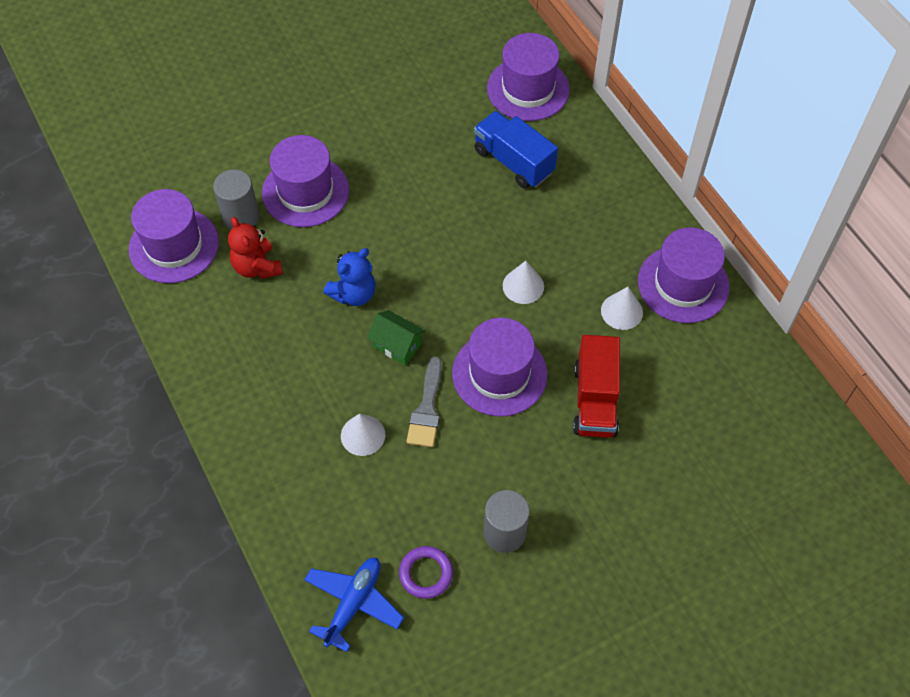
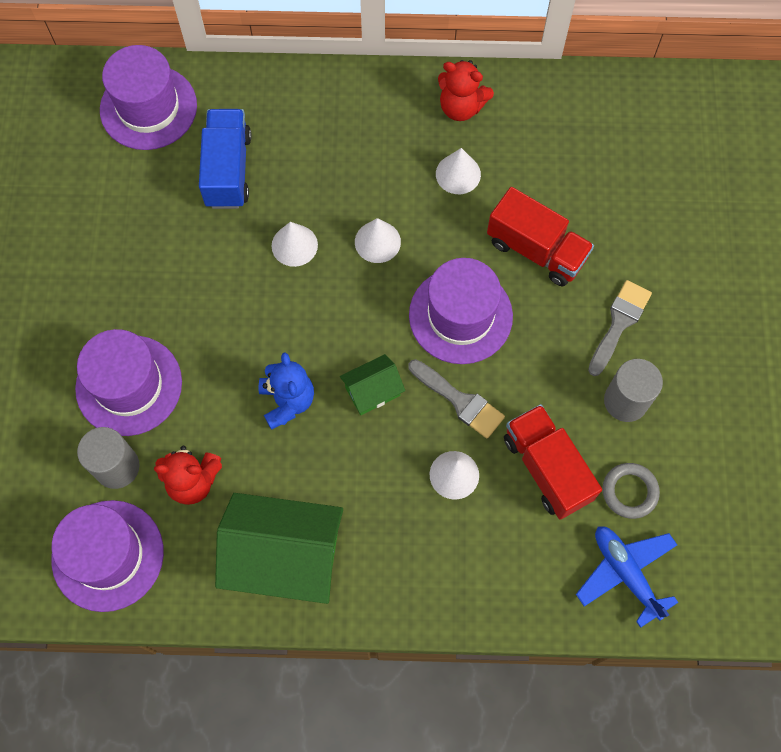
camera: 60 degrees left, 10 degrees up
(232, 354) = (284, 557): none -> green house
(408, 500) = (547, 468): none -> red truck
(426, 573) = (629, 491): purple ring -> grey ring
(482, 234) = (294, 245): none -> white cone
(513, 161) = (228, 170): blue truck -> blue truck turned 105 degrees clockwise
(571, 494) = (619, 323): none -> grey brush
(683, 284) = (461, 107): purple hat -> red teddy bear

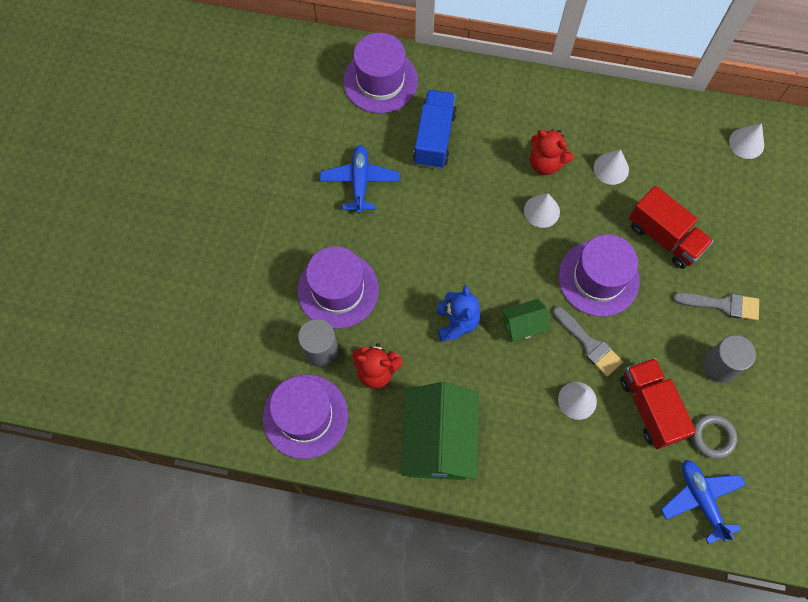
camera: 10 degrees right, 0 degrees up
(139, 241) = (360, 182): none -> blue plane
(284, 557) = (438, 441): green house -> green house turned 75 degrees clockwise
(294, 245) = (477, 203): white cone -> white cone (746, 143)
(461, 107) = (620, 117): red teddy bear -> red teddy bear (545, 163)
(619, 323) = (722, 305): grey brush -> grey brush turned 60 degrees clockwise

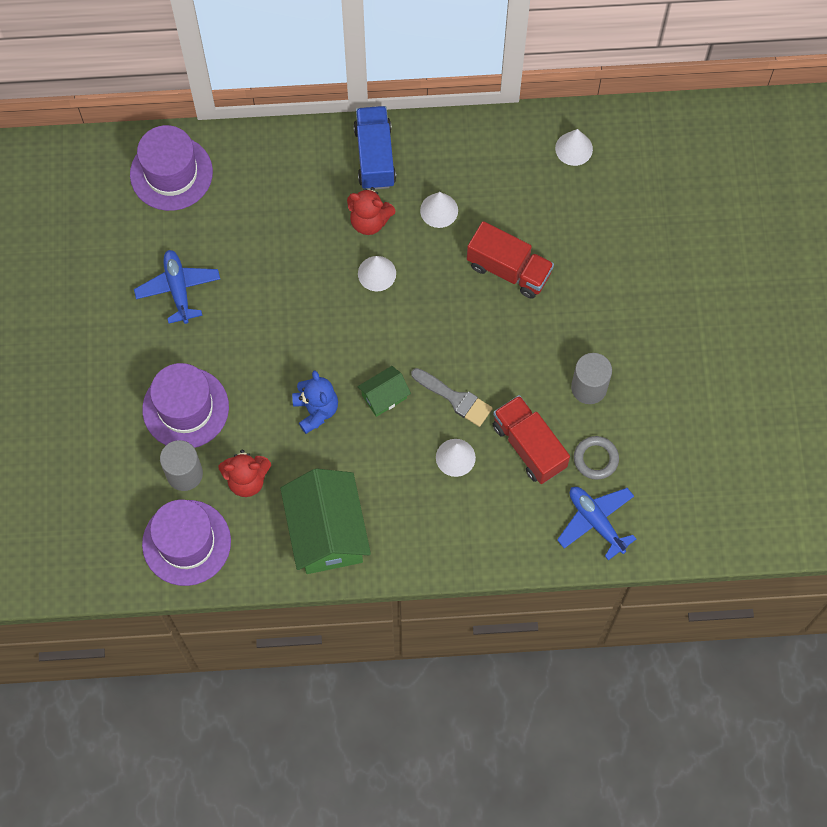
camera: 15 degrees left, 0 degrees up
(434, 138) = (245, 222): blue truck -> blue truck (375, 156)
(598, 278) = (450, 329): purple hat -> none
(722, 305) = (580, 325): grey brush -> none

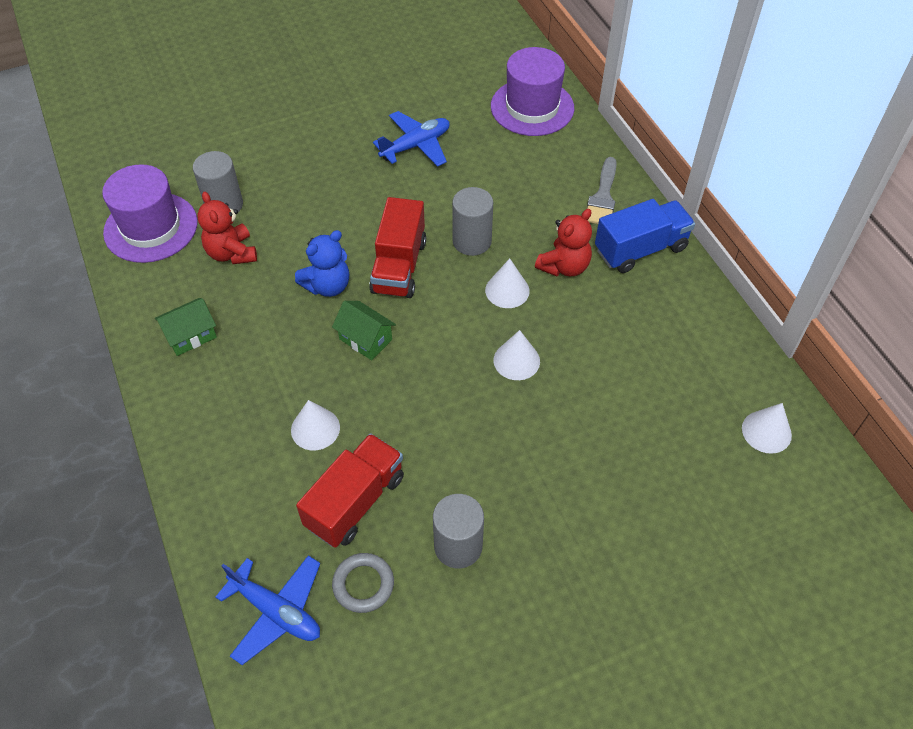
camera: 70 degrees right, 15 degrees down
(185, 408) = (293, 186): purple hat -> none
(313, 281) = (472, 241): none -> grey cylinder
(327, 532) = (190, 335): green house -> green house, size x0.49
(369, 221) = (564, 266): red teddy bear -> red teddy bear turned 135 degrees counterclockwise
(439, 210) = (610, 323): white cone -> white cone (516, 360)
(455, 398) = (388, 406): grey brush -> grey brush (602, 196)
(509, 269) = (573, 411): red truck -> red truck (399, 266)
(596, 521) = (276, 611): blue plane -> blue plane turned 90 degrees clockwise

